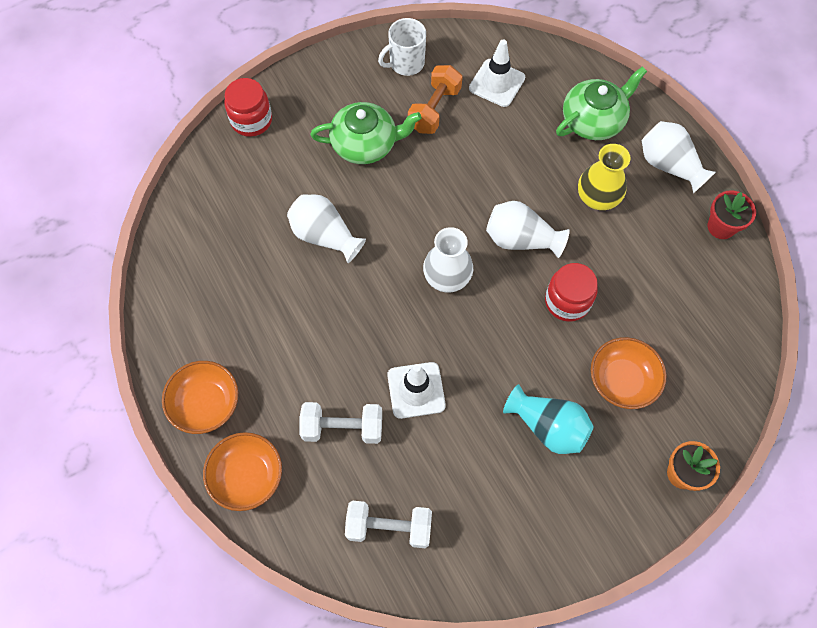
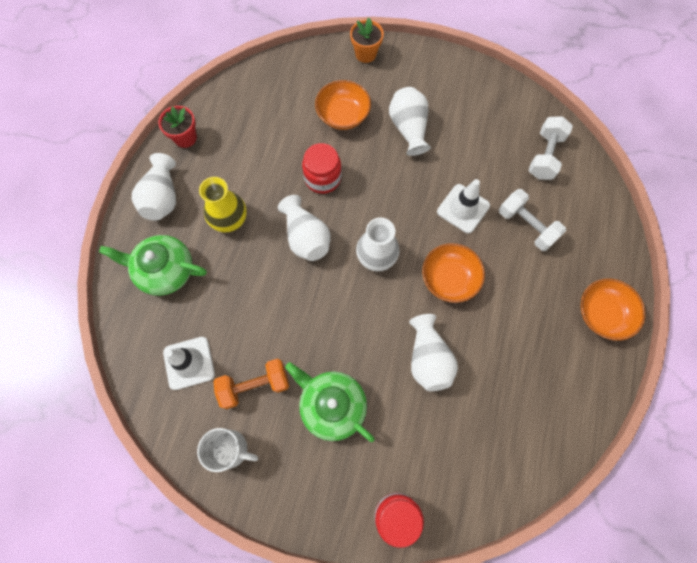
camera: 135 degrees left, 5 degrees up
(247, 476) = (607, 248): orange bowl -> orange bowl (449, 278)
(389, 527) = (545, 156): white dumbbell -> white dumbbell turned 60 degrees clockwise
(548, 426) = (408, 128): turquoise vase -> white vase

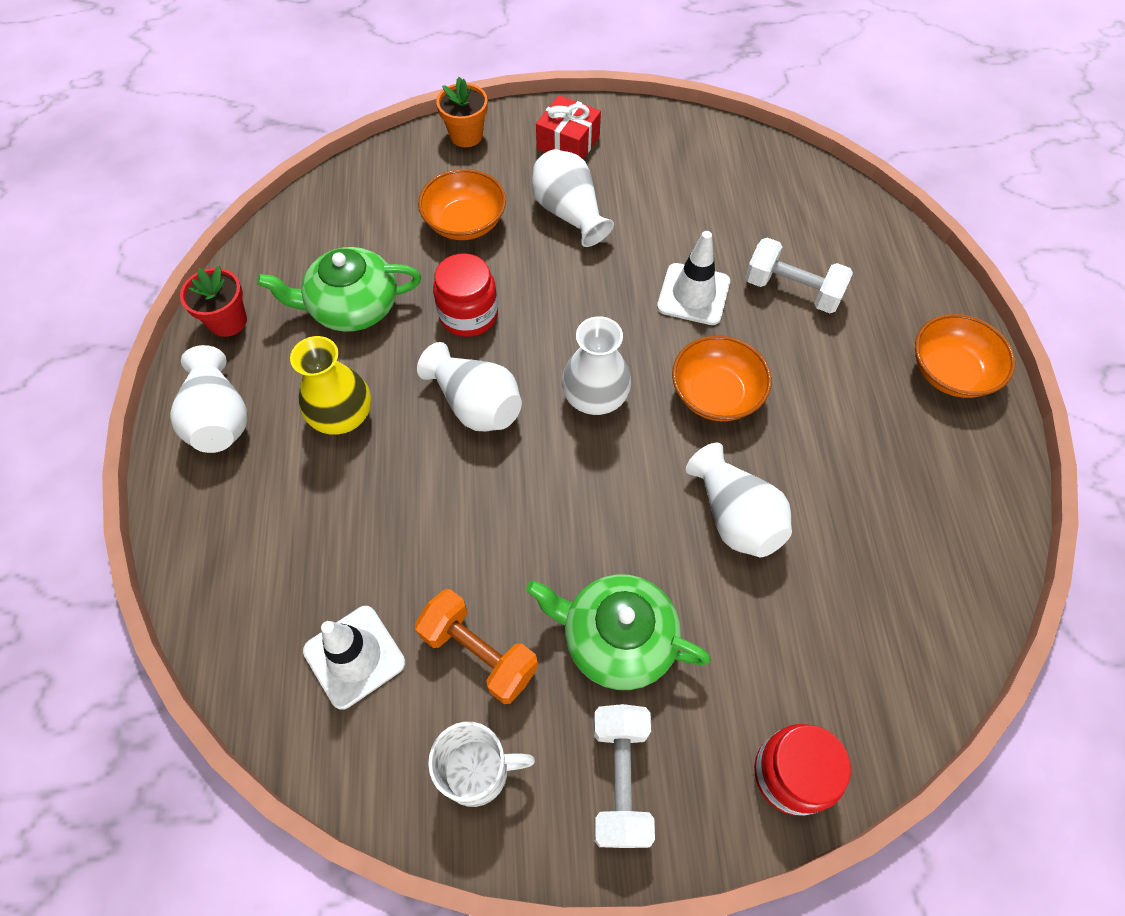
camera: 20 degrees left, 10 degrees down
(165, 270) = (261, 526): green teapot -> green teapot (352, 307)
(254, 385) = (479, 653): orange dumbbell -> orange dumbbell turned 75 degrees clockwise
(427, 78) = (568, 143): none -> red gift
(545, 156) = (775, 194): white dumbbell -> white dumbbell (620, 779)

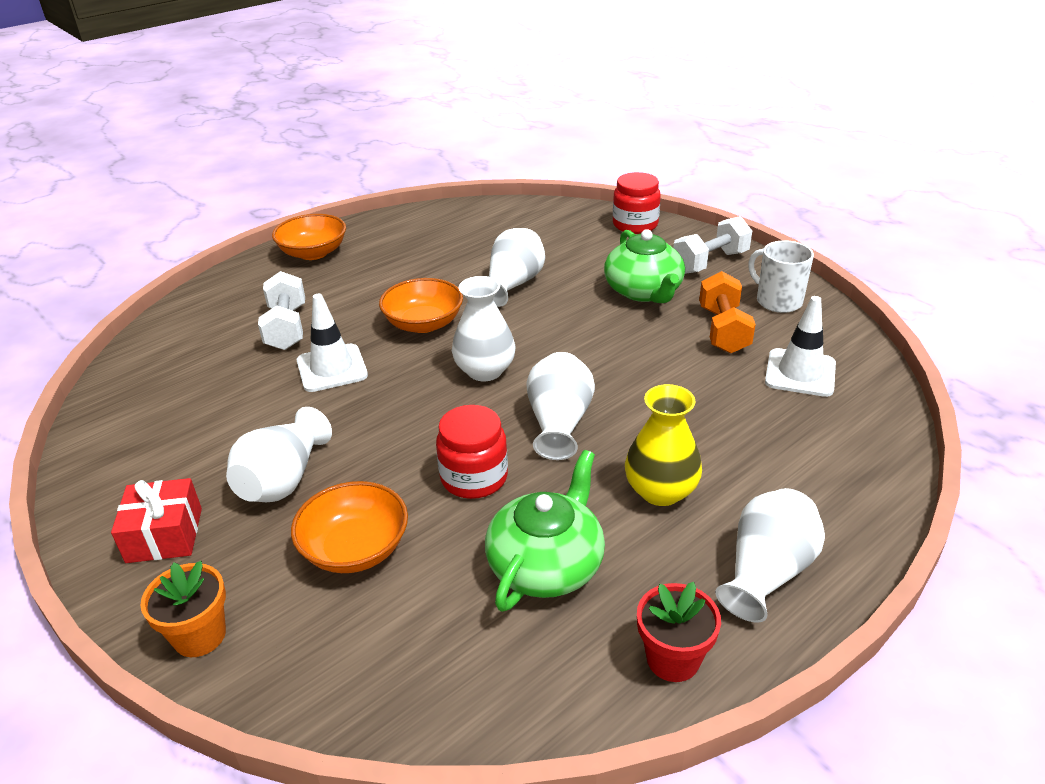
camera: 125 degrees left, 25 degrees down
(352, 307) = (546, 564): green teapot -> green teapot turned 105 degrees counterclockwise

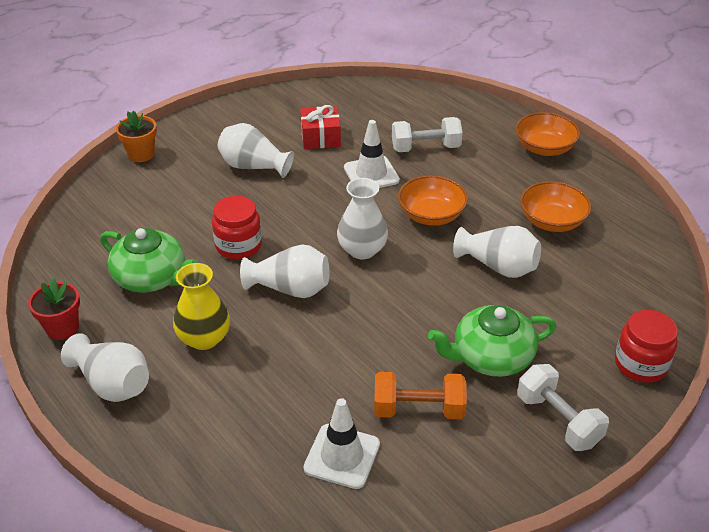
camera: 90 degrees right, 5 degrees up
(164, 535) = (216, 131): red gift -> red gift (320, 137)
(355, 549) = (187, 200): orange bowl -> orange bowl (552, 221)
(778, 301) = (475, 466): white mug -> none

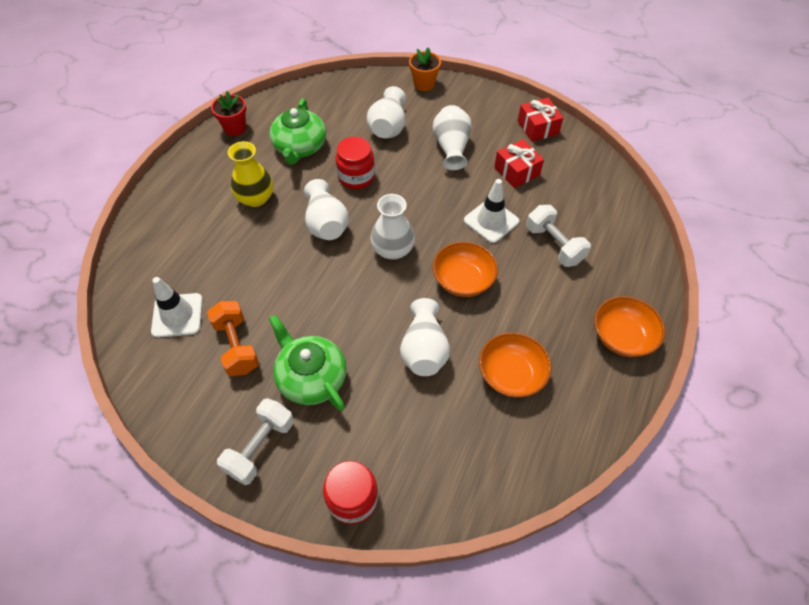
camera: 65 degrees right, 15 degrees up
(112, 384) = (198, 172): white vase -> white vase (388, 127)
(274, 106) = (538, 127): none -> red gift

